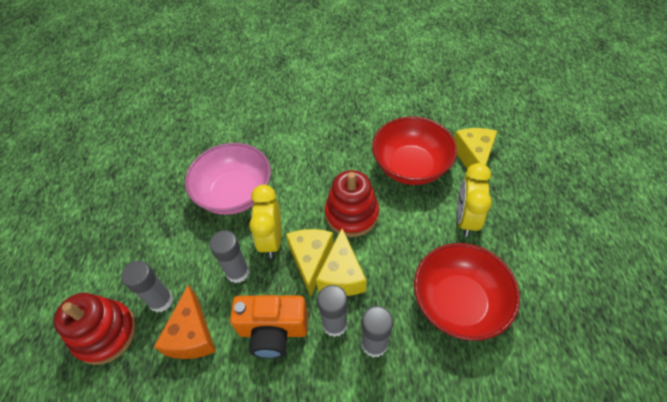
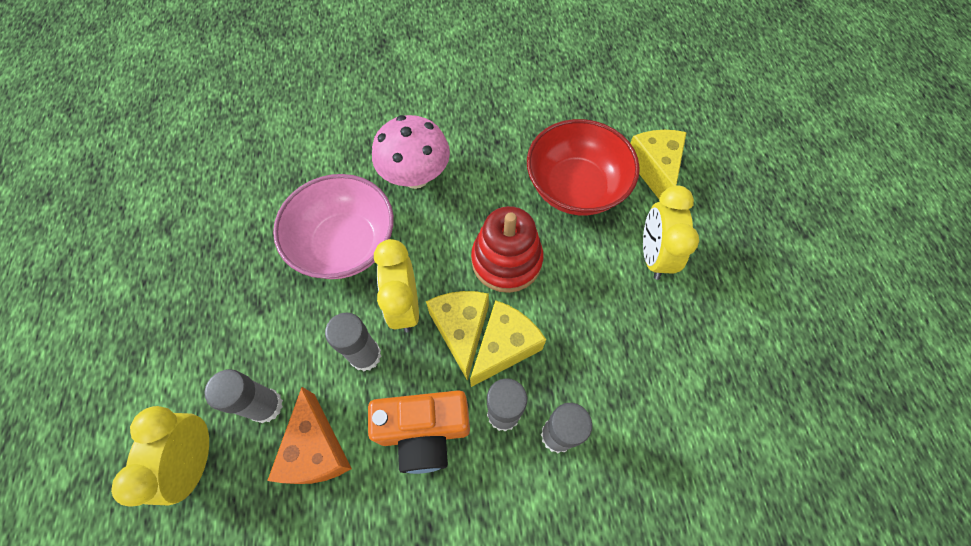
camera: 10 degrees left, 10 degrees up
(106, 333) = (196, 460): red stacking toy -> yellow clock
(292, 151) = (415, 177): none -> pink mushroom
(342, 275) = (504, 347): yellow cheese -> yellow cheese turned 135 degrees counterclockwise
(458, 303) = (656, 369): red bowl -> none

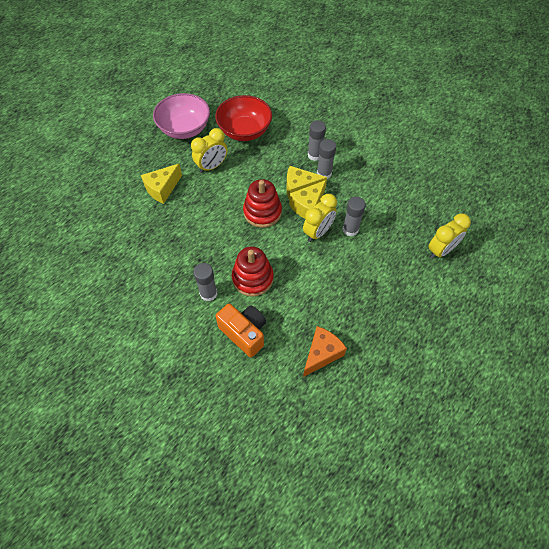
camera: 130 degrees left, 5 degrees down
(266, 406) = (402, 246): grey glue stick -> grey glue stick (208, 293)
(316, 450) = (395, 217): orange cheese -> orange cheese (321, 354)
(345, 244) = (315, 277): pink bowl -> pink bowl (184, 129)
(415, 177) = (252, 278): pink mushroom -> red stacking toy
(424, 432) = (354, 191): orange camera -> orange camera (244, 333)
(575, 187) = (200, 211): red bowl -> red bowl (244, 131)

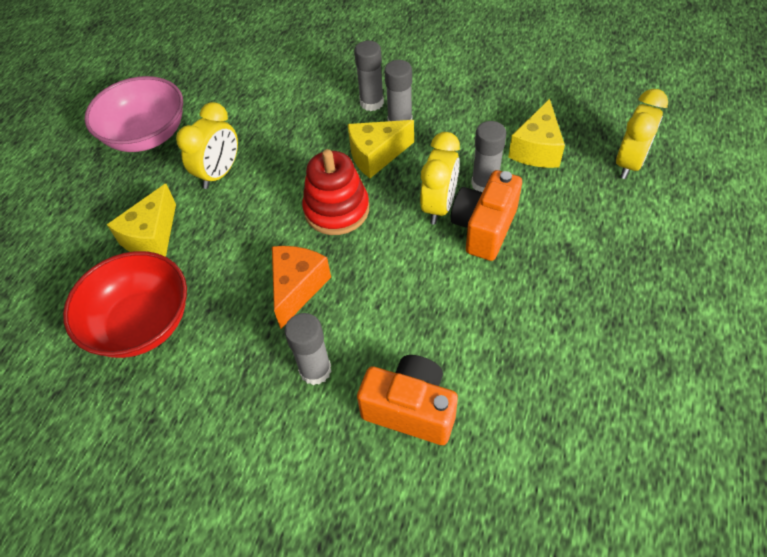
camera: 20 degrees left, 5 degrees down
(244, 131) = (246, 106): red bowl -> red bowl (142, 323)
(252, 278) = (376, 315): red stacking toy -> none
(308, 206) = (402, 176): yellow cheese -> yellow cheese (537, 149)
(321, 354) = (554, 387): orange cheese -> orange cheese (297, 288)
(335, 255) = (484, 228): none -> orange camera

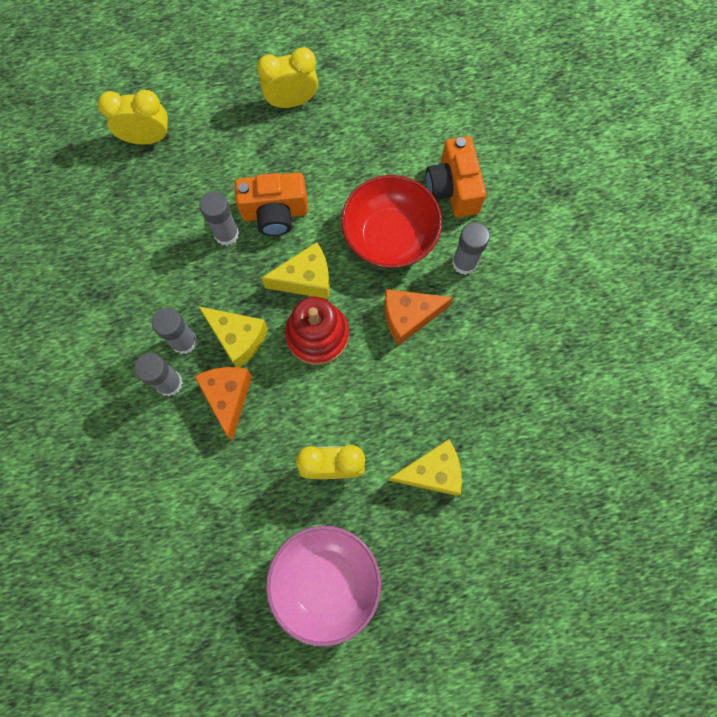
camera: 125 degrees left, 20 degrees up
(142, 323) = (509, 412): red bowl -> red bowl (389, 236)
(331, 132) = (228, 397): none -> orange cheese
(439, 206) = (270, 257): yellow clock -> yellow clock (292, 101)
(537, 149) = (164, 211): yellow cheese -> yellow cheese (306, 279)

